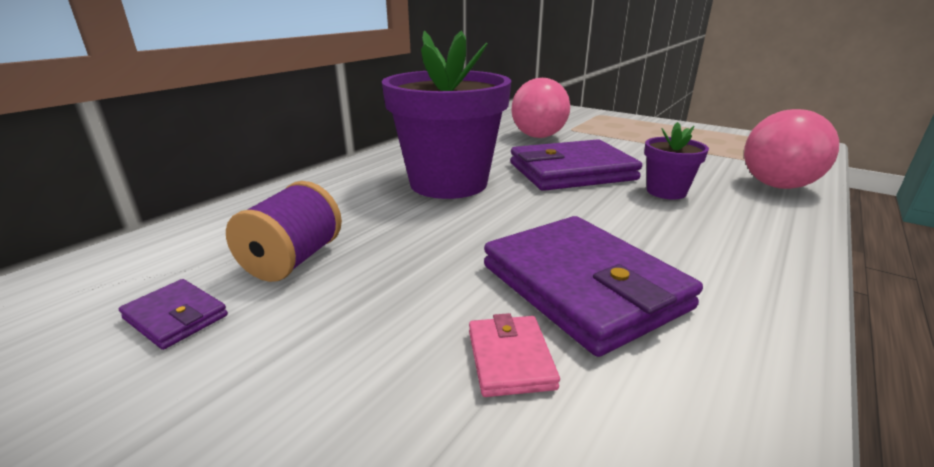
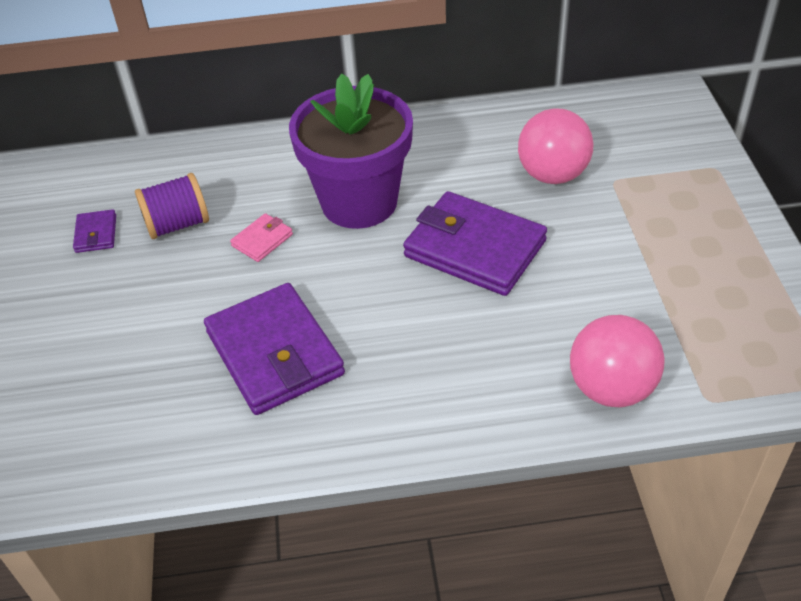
camera: 50 degrees right, 20 degrees up
(510, 359) = (177, 362): pink wallet -> pink wallet (262, 240)
(583, 286) = (275, 353): purple wallet -> purple wallet turned 45 degrees counterclockwise
(666, 192) = (496, 324): purple flower pot -> none

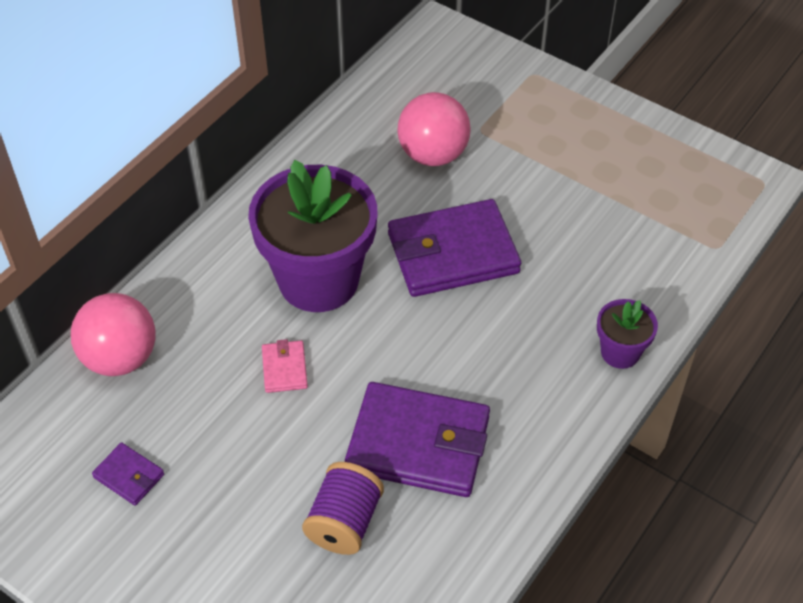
camera: 50 degrees left, 5 degrees up
(177, 224) = (192, 411): purple spool -> purple spool (344, 522)
(507, 412) = (620, 352): none -> purple flower pot
(611, 388) = (658, 285): pink ball -> pink ball (120, 358)

